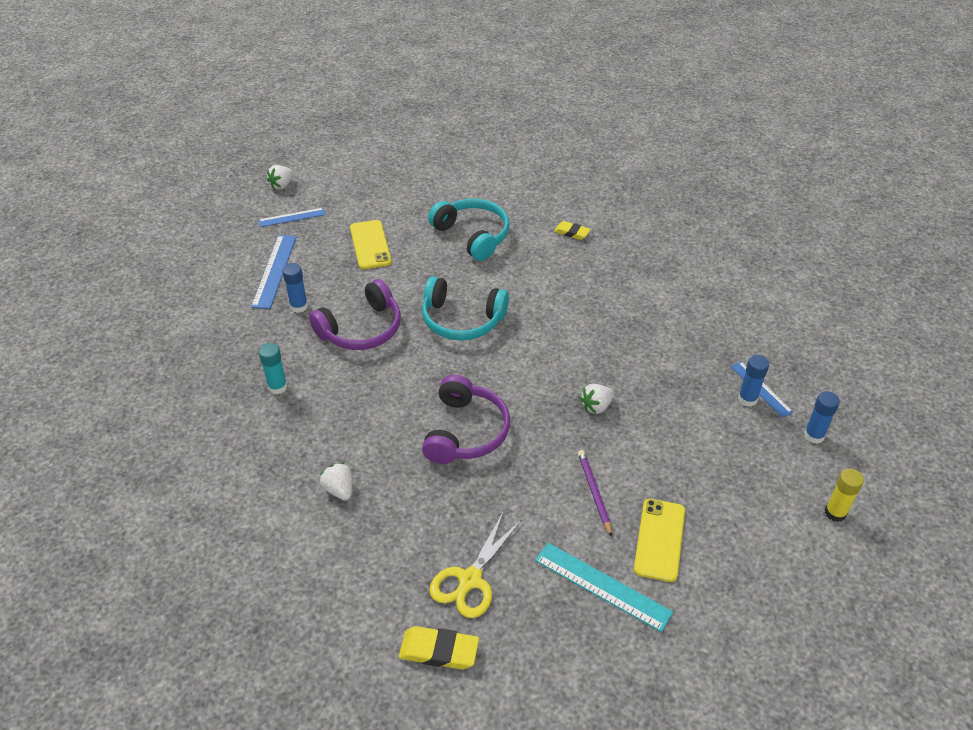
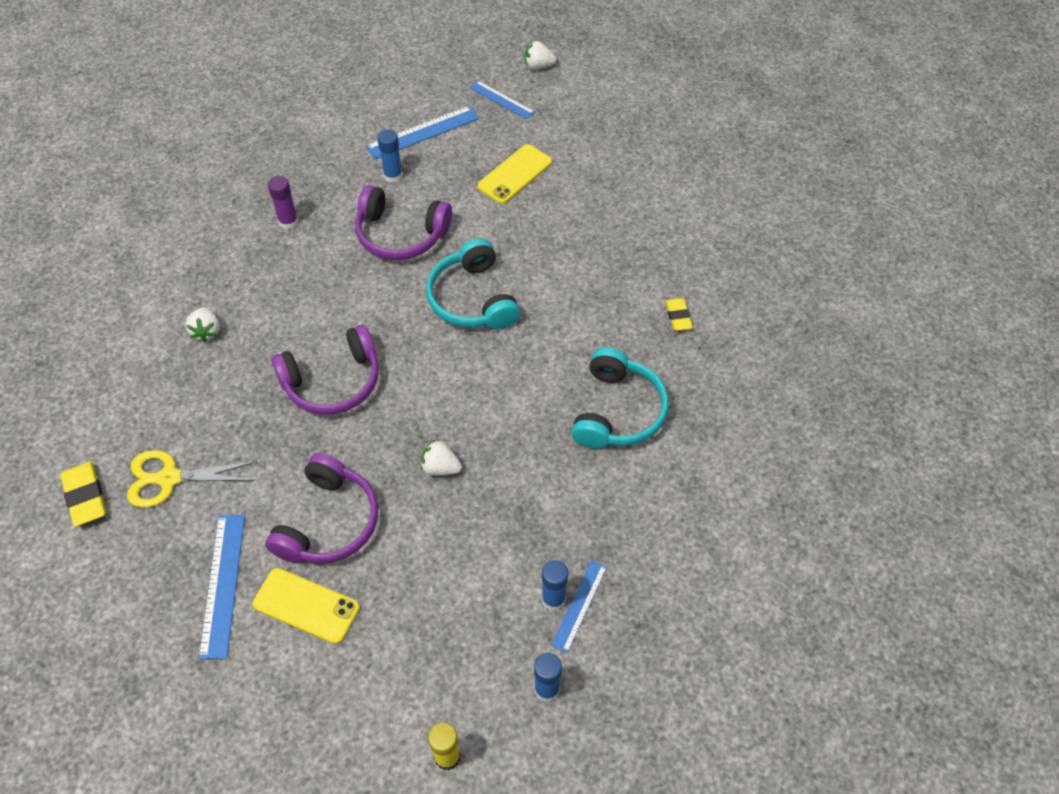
camera: 55 degrees right, 10 degrees up
(277, 387) = (288, 222): turquoise glue stick -> purple glue stick
(339, 489) = (206, 331): white strawberry -> white strawberry turned 150 degrees clockwise
(472, 235) = (598, 240): turquoise headphones -> turquoise headphones (617, 411)
(594, 493) = (328, 522): purple pencil -> purple headphones
(602, 586) = (222, 584): turquoise ruler -> blue ruler
(659, 540) = (306, 606): yellow phone -> yellow phone turned 45 degrees clockwise

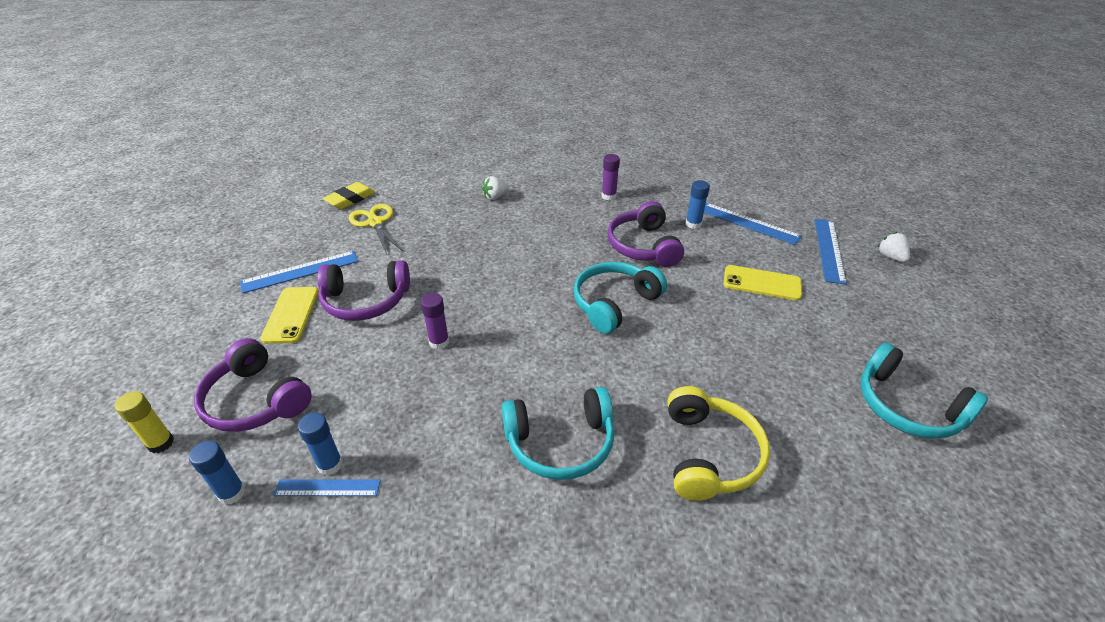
camera: 65 degrees right, 15 degrees down
(333, 381) = (488, 261): purple headphones -> purple headphones (256, 400)
(440, 467) = (439, 342): white strawberry -> purple glue stick
(501, 100) = (829, 250): blue ruler -> blue ruler, size x1.55
(678, 316) = (709, 454): yellow eraser -> yellow headphones
(696, 171) = (907, 406): none -> turquoise headphones

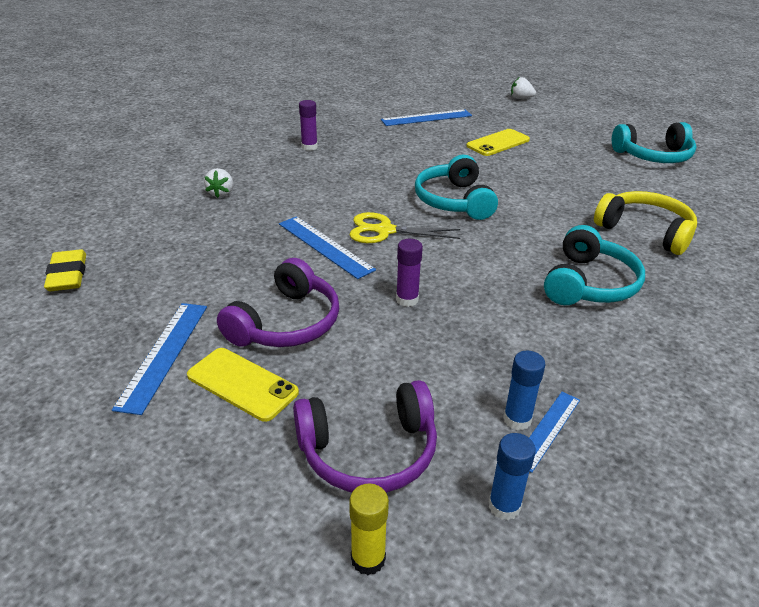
camera: 55 degrees left, 5 degrees down
(375, 223) = (148, 273): yellow scissors -> yellow scissors (385, 231)
(643, 246) = (398, 162): purple headphones -> none
(693, 224) = (399, 134): blue glue stick -> none
(829, 250) = (490, 109): blue ruler -> blue ruler (325, 246)

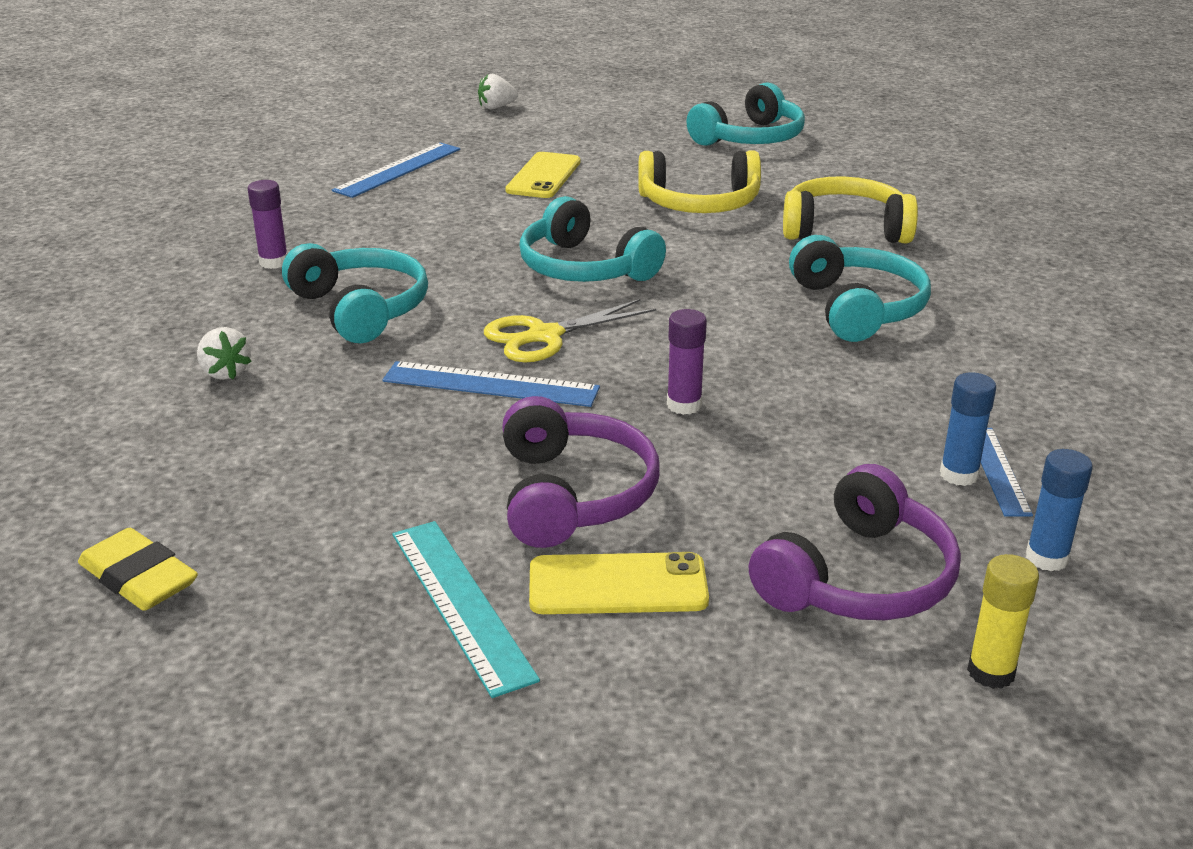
camera: 35 degrees left, 5 degrees down
(164, 354) = (461, 603): blue ruler -> turquoise ruler
(316, 184) = (360, 309): none -> turquoise headphones
(569, 186) = (699, 203): none -> yellow headphones

